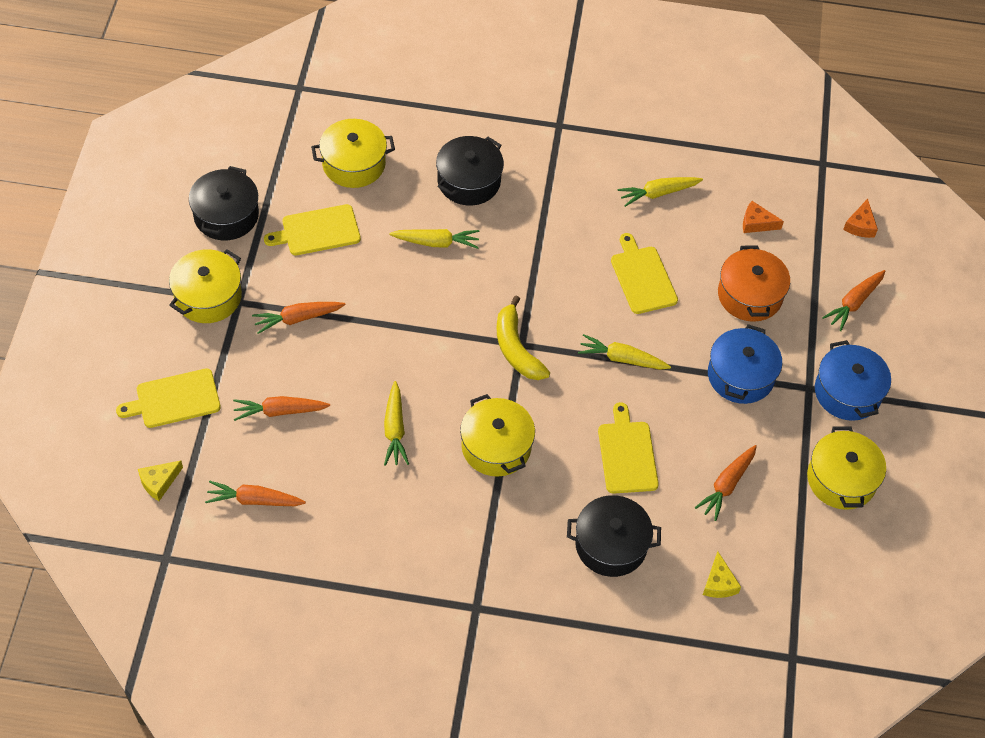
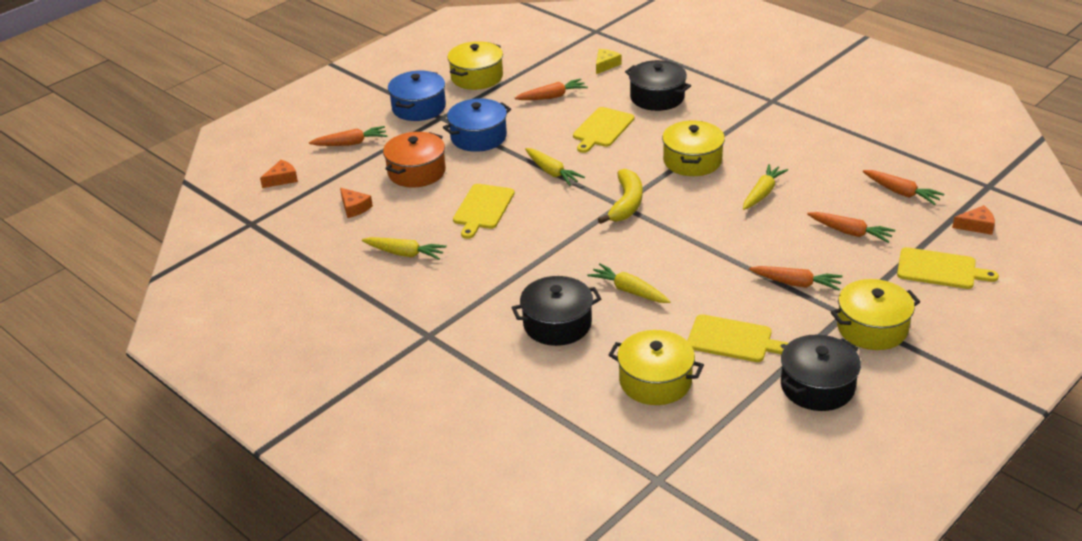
camera: 140 degrees left, 20 degrees down
(159, 482) = (976, 226): yellow cheese -> orange cheese

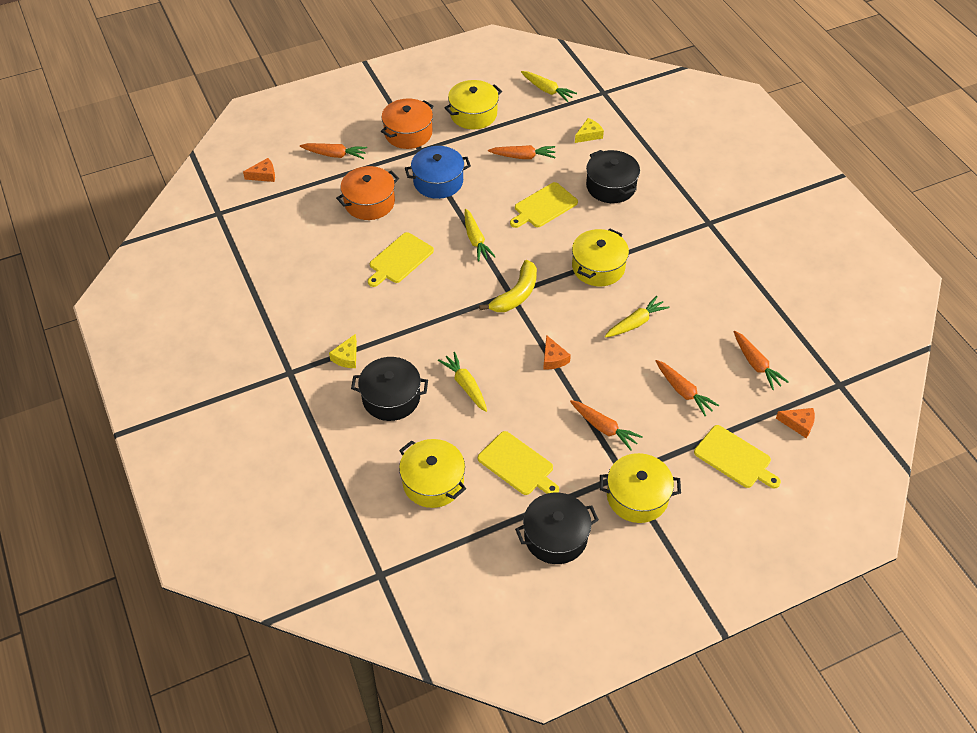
camera: 20 degrees right, 15 degrees up
(354, 208) = (302, 224): orange cheese -> orange cheese (553, 358)
(405, 254) = (315, 285): yellow carrot -> yellow carrot (547, 90)
(419, 107) = (408, 133): blue pot -> orange pot
(483, 304) = (347, 357): none -> yellow cheese

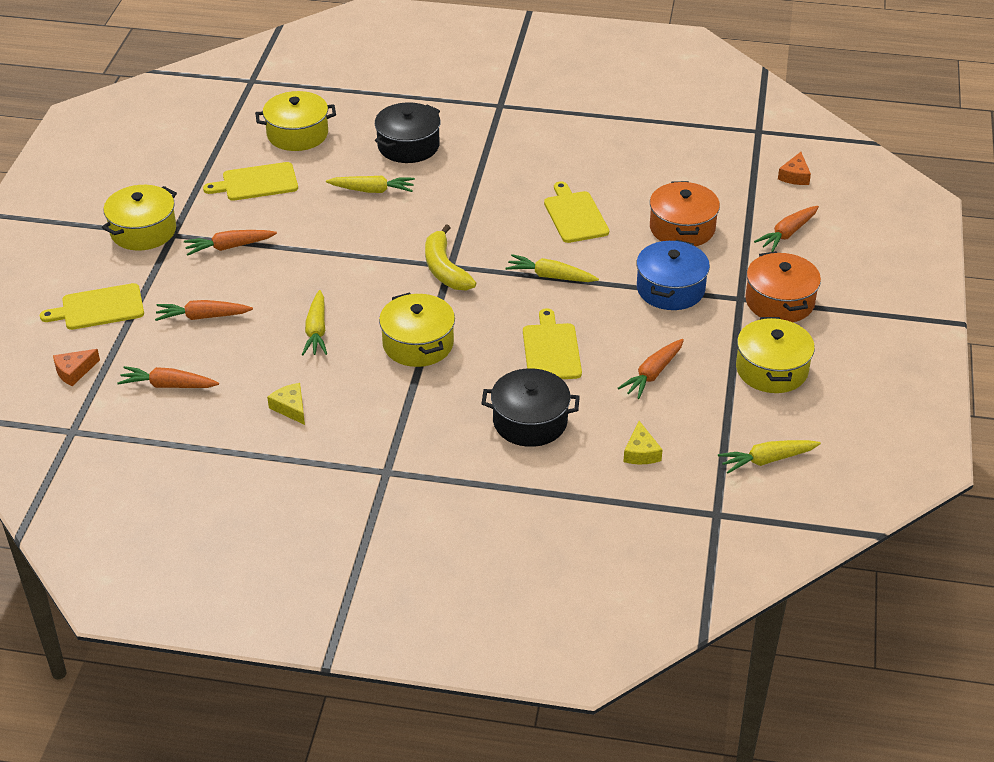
camera: 125 degrees right, 10 degrees down
(347, 357) = (482, 140): yellow cheese -> yellow cheese (290, 408)
(553, 358) = (339, 255): orange cheese -> none
(555, 536) = (169, 172): black pot -> none

